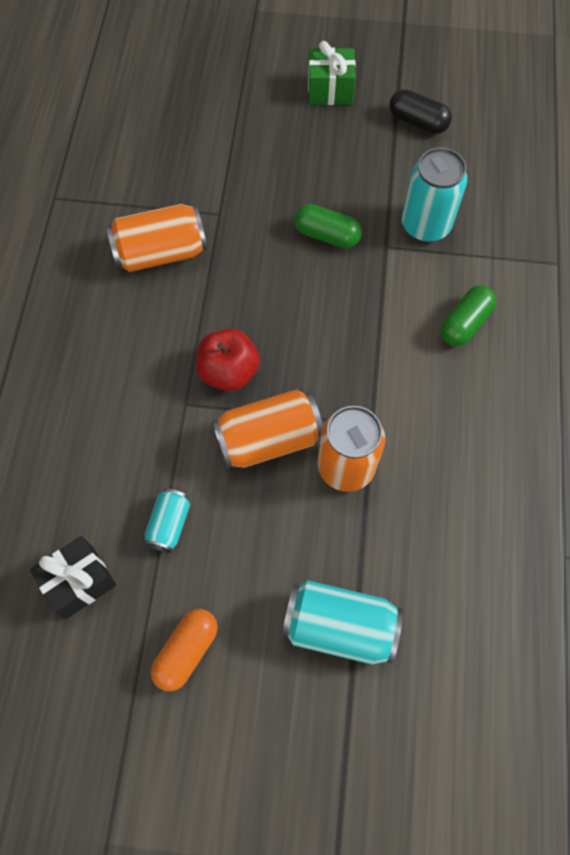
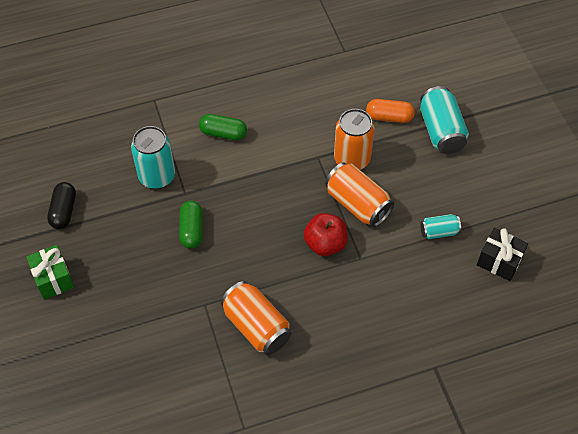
camera: 115 degrees left, 10 degrees down
(186, 651) = (499, 192): orange capsule -> orange capsule (389, 117)

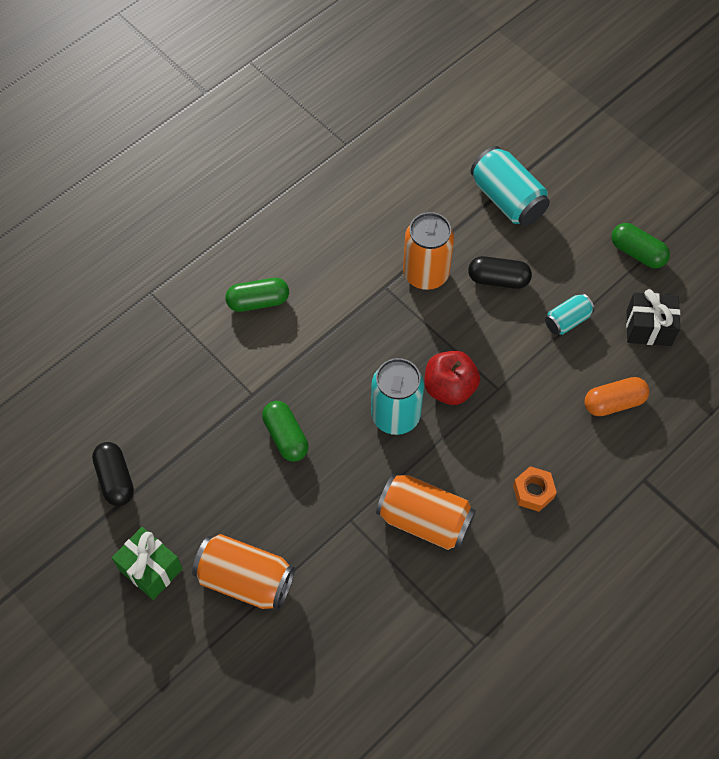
camera: 25 degrees left, 5 degrees up
(157, 177) = (207, 388): turquoise can -> turquoise can (395, 416)
(346, 340) = (533, 492): none -> orange nut
(357, 204) = (460, 325): orange can -> orange can (245, 580)
(389, 117) = (441, 205): orange capsule -> orange capsule (614, 403)
(403, 183) = (498, 279): none -> black capsule
(520, 205) = (637, 253): none -> green capsule

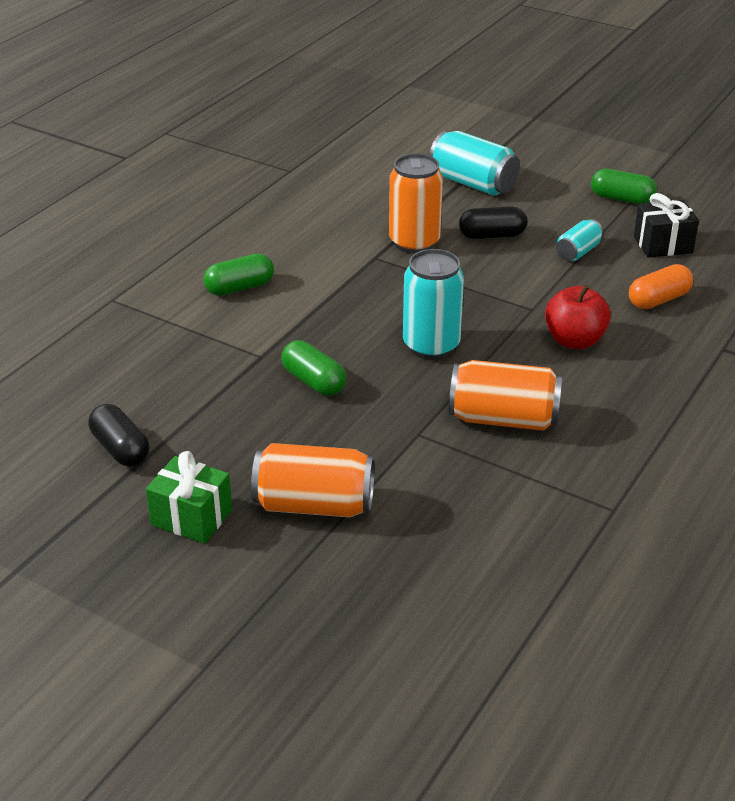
camera: 15 degrees left, 25 degrees down
(449, 388) = (480, 316): red apple -> red apple (574, 340)
(533, 492) = (611, 377): orange nut -> none

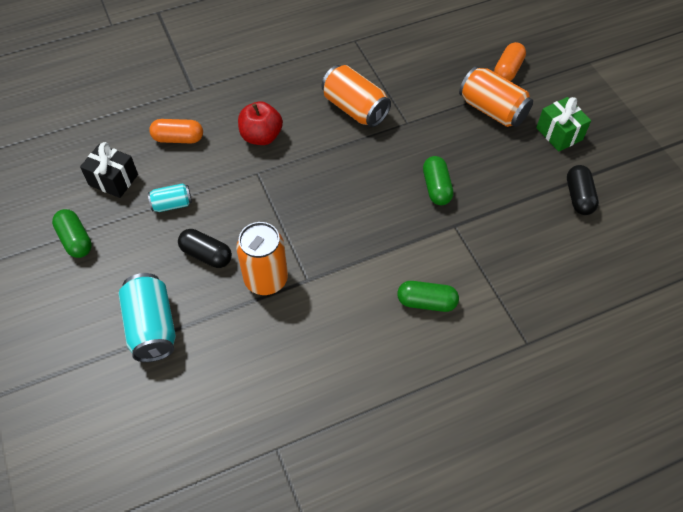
camera: 145 degrees left, 20 degrees up
(337, 579) = (507, 70): none -> orange capsule
(431, 346) = (345, 177): turquoise can -> none

